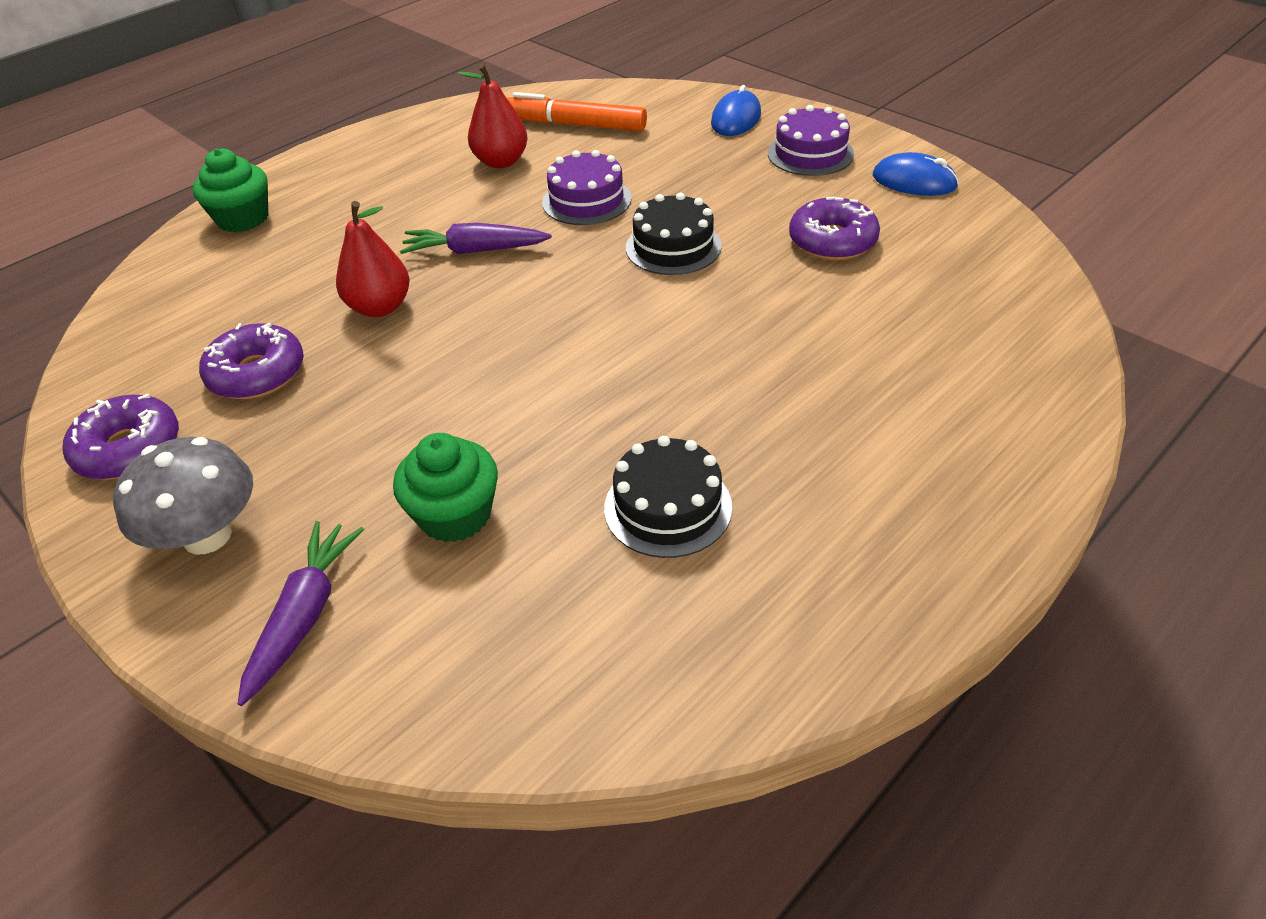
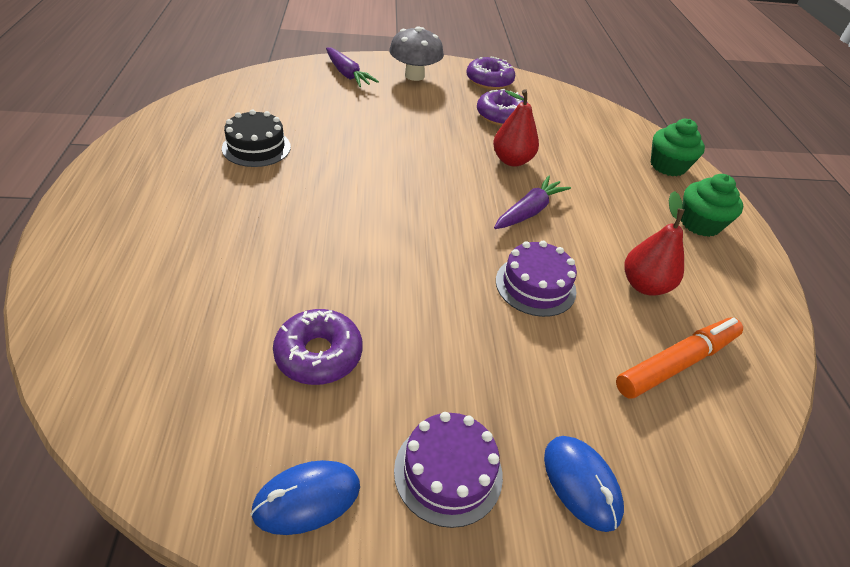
camera: 125 degrees right, 0 degrees up
(455, 515) = (340, 112): green cupcake -> green cupcake (700, 224)
(673, 247) = (425, 280): black cake -> none

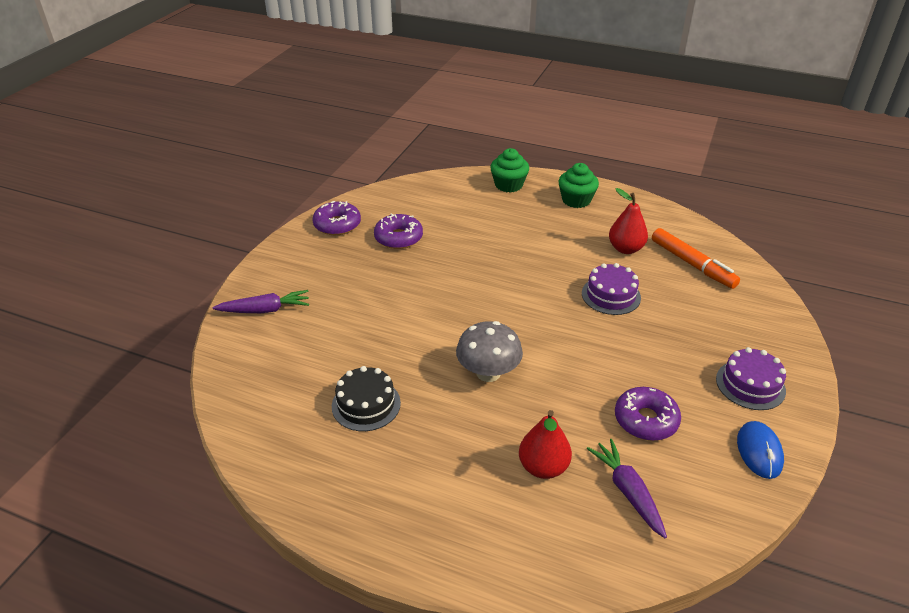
camera: 60 degrees left, 5 degrees down
(414, 76) = (298, 266): grey mushroom -> grey mushroom (488, 373)
(512, 160) = (465, 255): red pear -> red pear (543, 467)
(529, 211) = (532, 269): purple carrot -> purple carrot (628, 492)
(581, 483) = (765, 335): blue mouse -> none
(677, 363) = (692, 264): orange marker -> orange marker turned 150 degrees clockwise

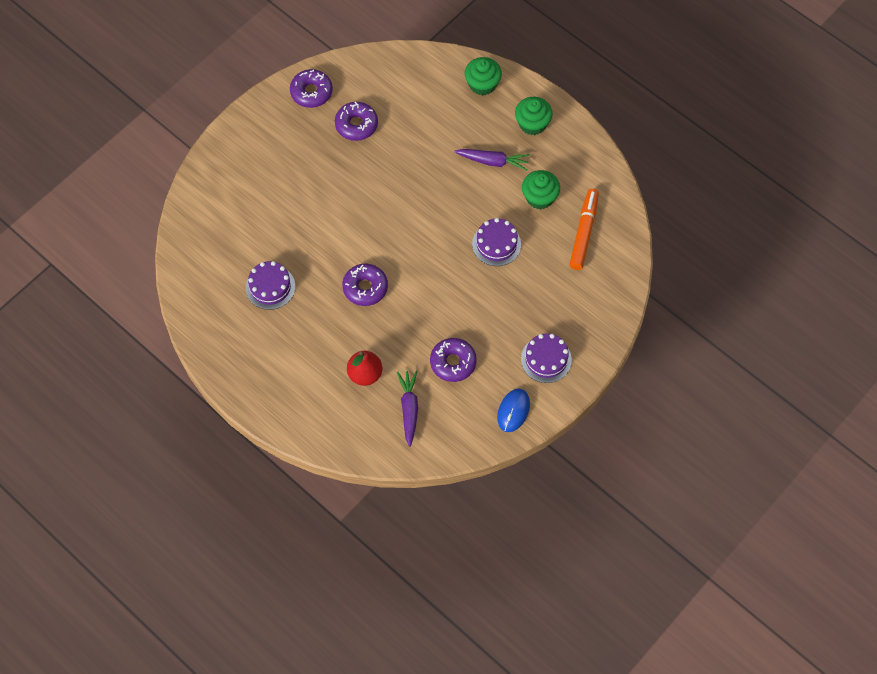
camera: 20 degrees right, 25 degrees up
(265, 310) = (226, 174): purple carrot -> purple carrot (493, 161)
(366, 404) = (270, 287): black cake -> purple cake
(488, 373) = (365, 288): grey mushroom -> purple donut
(625, 249) = (539, 197): red pear -> green cupcake
(692, 264) = (584, 232): orange marker -> orange marker turned 150 degrees counterclockwise

